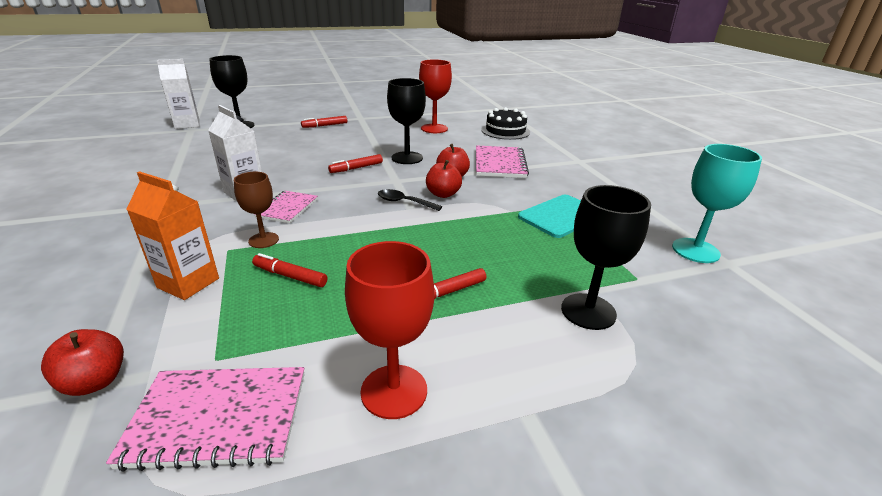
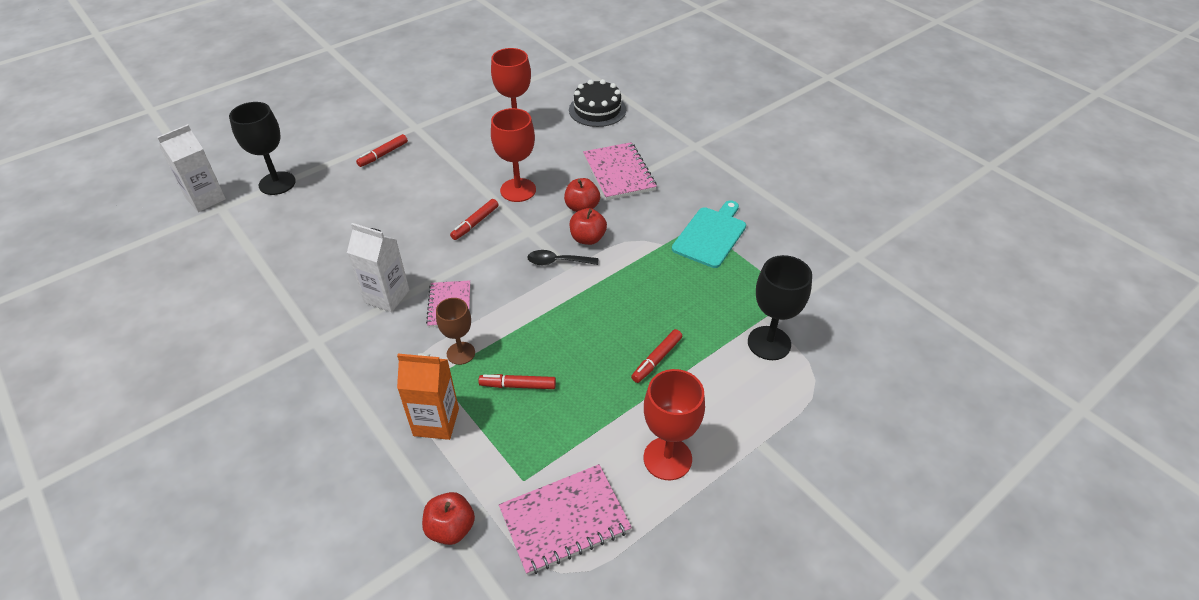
camera: 20 degrees left, 15 degrees up
(407, 158) = (518, 190): black goblet -> red goblet
(695, 250) = (830, 249): turquoise goblet -> none

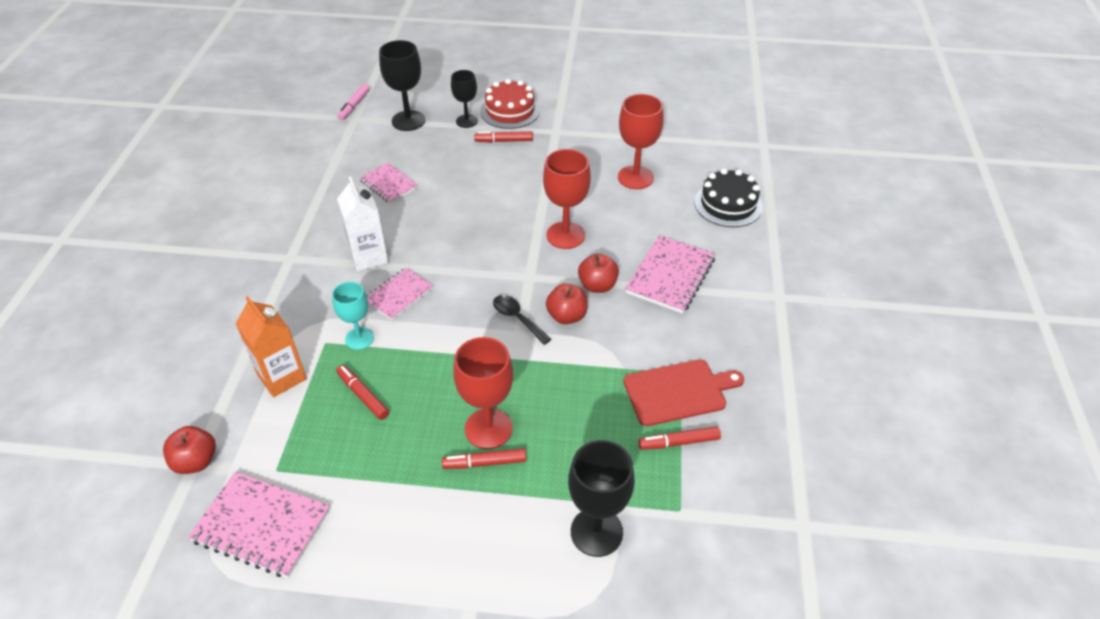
camera: 45 degrees right, 0 degrees up
(206, 199) = (354, 106): white carton -> pink marker
(328, 237) = (388, 184): none -> pink notebook
(331, 157) = (466, 121): none -> black goblet
(358, 131) = (510, 111): none -> red cake
(461, 353) = (359, 338): brown goblet -> turquoise goblet
(475, 223) = (498, 241): red marker -> red marker (678, 442)
(667, 458) = (385, 550): red goblet -> red goblet (488, 428)
(711, 235) = (678, 392): turquoise cutting board -> red cutting board

